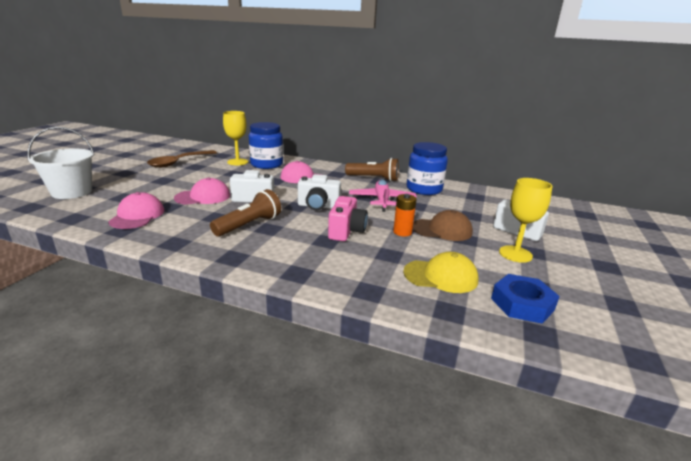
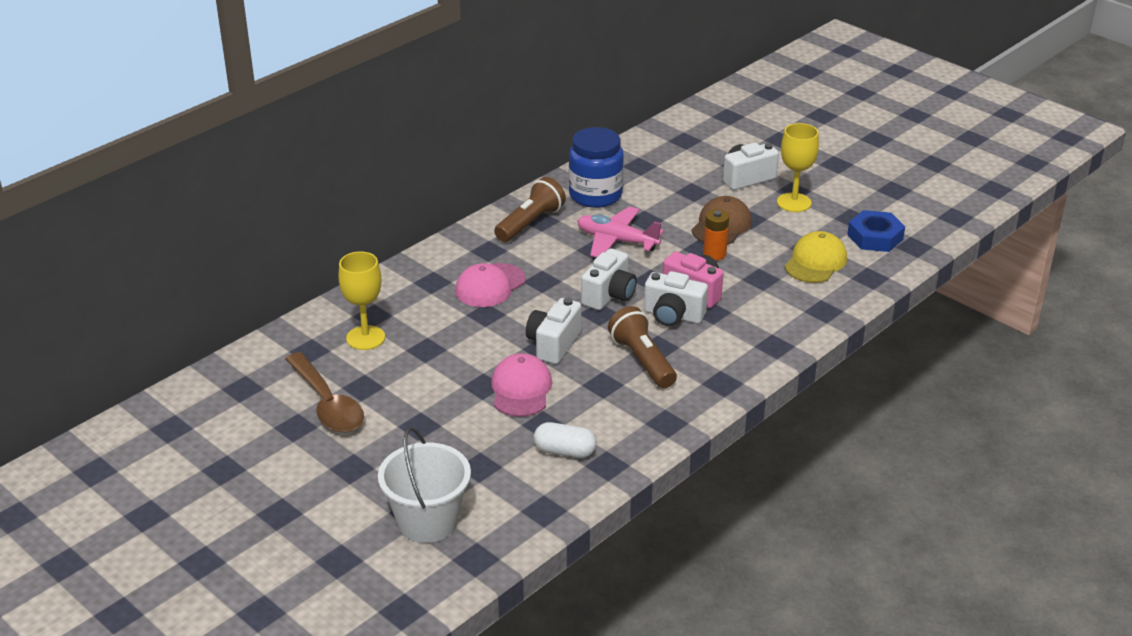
camera: 65 degrees left, 10 degrees up
(137, 215) = (564, 451): pink cap -> white capsule
(266, 164) = (400, 309): blue jar -> none
(310, 228) = (673, 316): none -> white camera

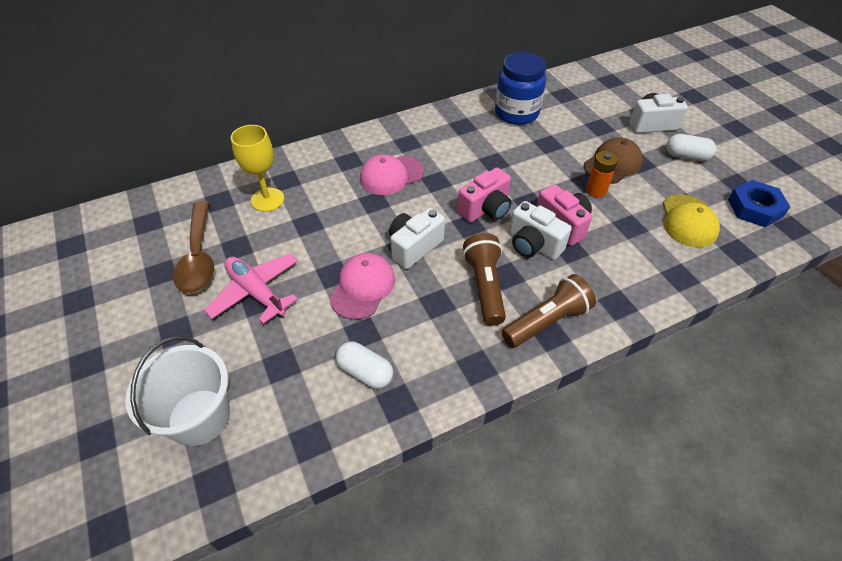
camera: 20 degrees right, 15 degrees up
(530, 223) = (452, 126): brown flashlight -> brown flashlight (547, 321)
(609, 295) = (485, 209): white camera -> pink camera
(616, 241) = (515, 158): pink plane -> pink plane (256, 292)
(794, 202) = (686, 156): yellow goblet -> white capsule
(815, 262) = (688, 221): yellow cap -> yellow cap turned 135 degrees clockwise

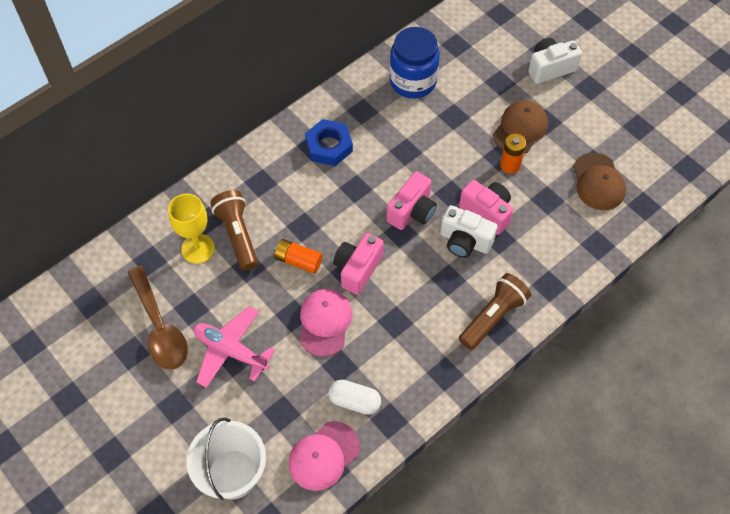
camera: 15 degrees left, 10 degrees up
(358, 228) = (298, 261): none -> orange battery
(391, 175) = (310, 191): pink cap -> pink cap (324, 456)
(414, 247) = (357, 269): white camera -> pink camera
(485, 286) = (432, 295): brown flashlight -> brown flashlight (237, 235)
(686, 156) = (588, 103): white capsule -> none
(688, 221) = (598, 182): yellow cap -> brown cap
(754, 208) = (655, 153): blue nut -> blue nut (329, 146)

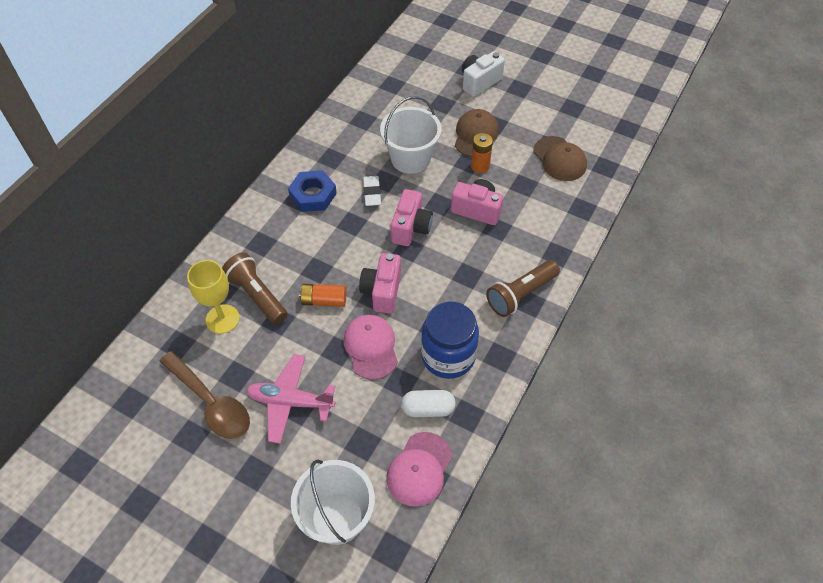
camera: 20 degrees left, 5 degrees down
(388, 161) = (372, 193): none -> white eraser
(413, 81) = (367, 122): blue jar -> blue jar (448, 356)
(441, 135) = (410, 159): none -> white bucket
(465, 241) = (468, 239): white camera -> none
(493, 317) = (520, 294): brown flashlight -> brown flashlight turned 150 degrees counterclockwise

